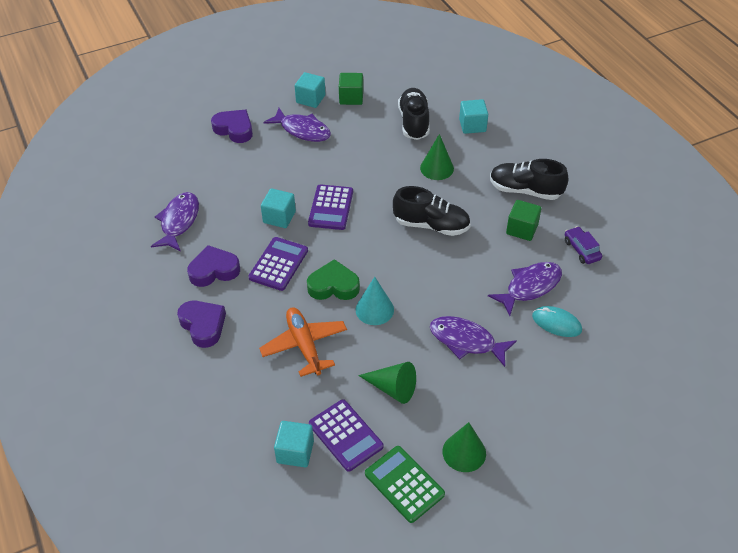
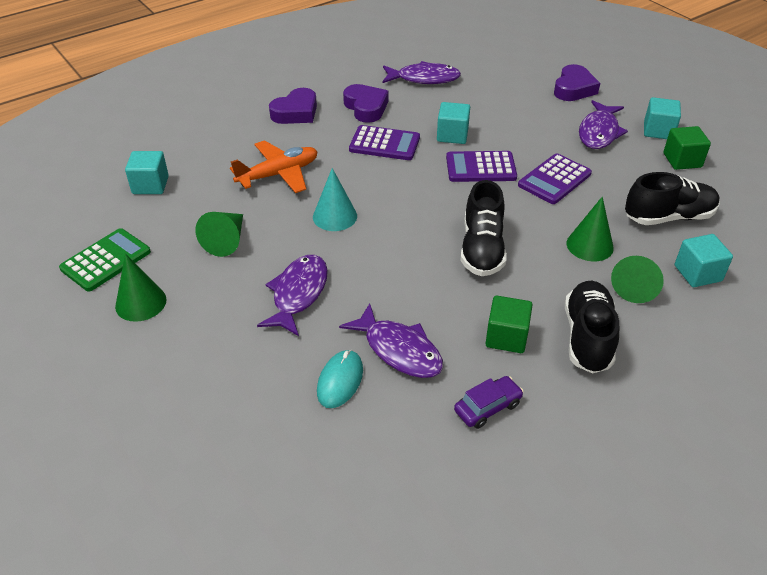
camera: 80 degrees right, 5 degrees down
(333, 286) = (363, 183): green heart -> none
(345, 435) = (167, 214): purple calculator -> purple calculator (554, 179)
(480, 156) = (636, 285): none -> green cone

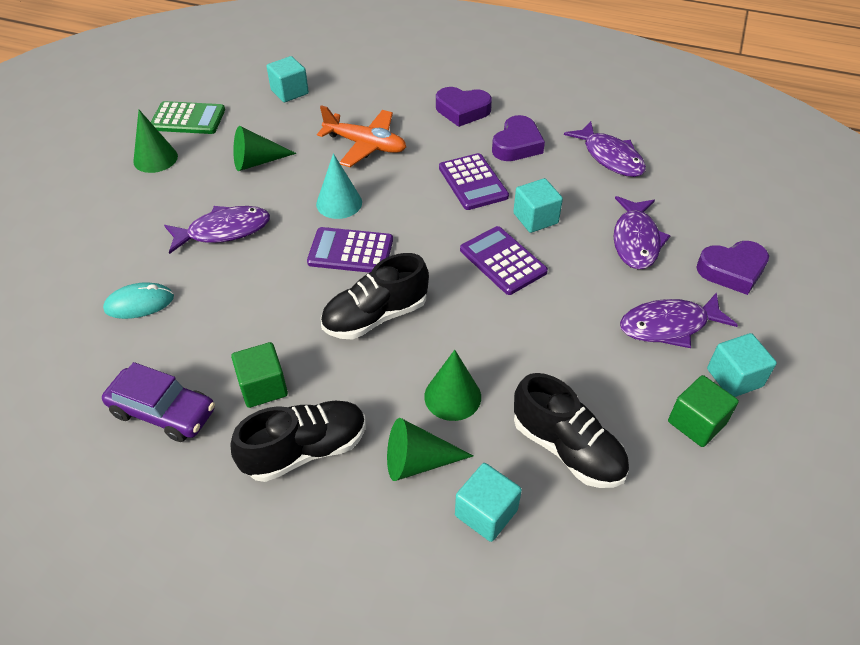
camera: 55 degrees right, 5 degrees up
(399, 350) = (198, 322): purple fish -> purple fish (635, 240)
(487, 407) = (163, 412): purple car -> purple car, size x1.52
(554, 179) = (539, 324): purple calculator -> purple calculator (350, 251)

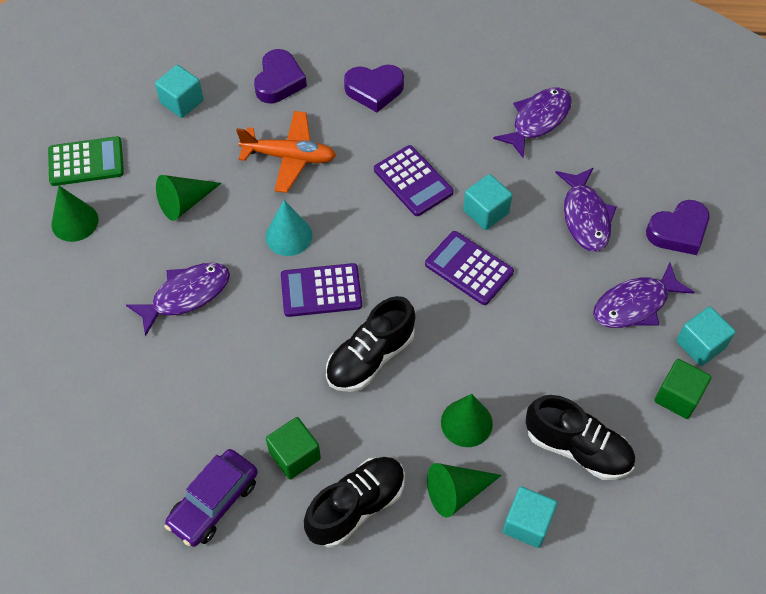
camera: 15 degrees left, 10 degrees up
(139, 303) = (139, 397): turquoise mouse -> none
(163, 412) = (214, 502): purple car -> purple car turned 120 degrees clockwise
(517, 145) = (443, 124): purple heart -> purple heart (279, 81)
(610, 157) = (537, 120): purple fish -> purple fish turned 90 degrees counterclockwise

